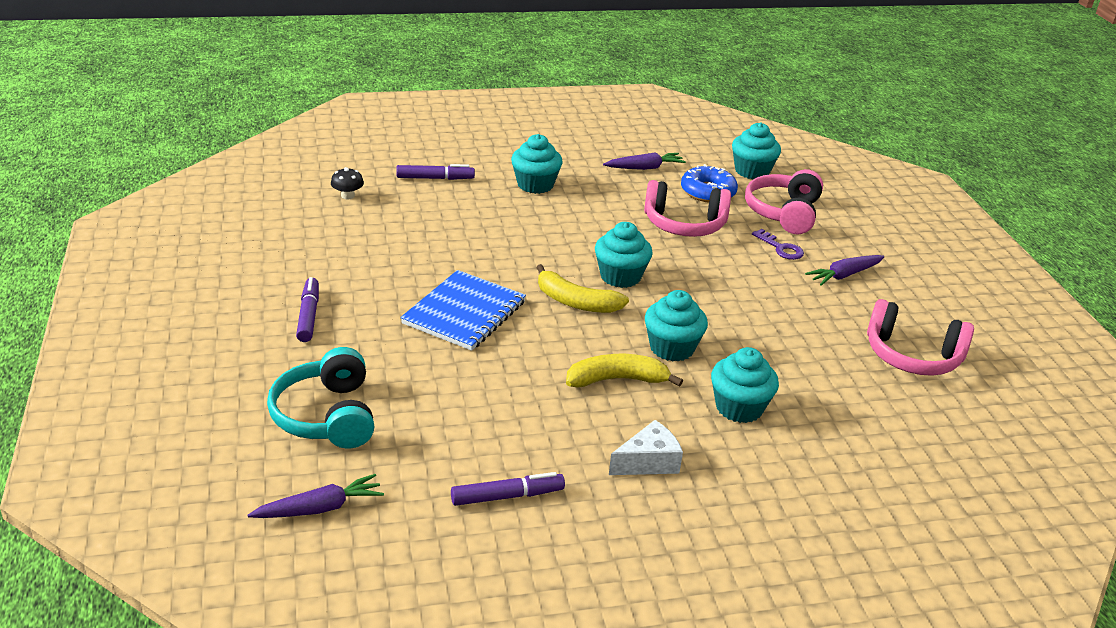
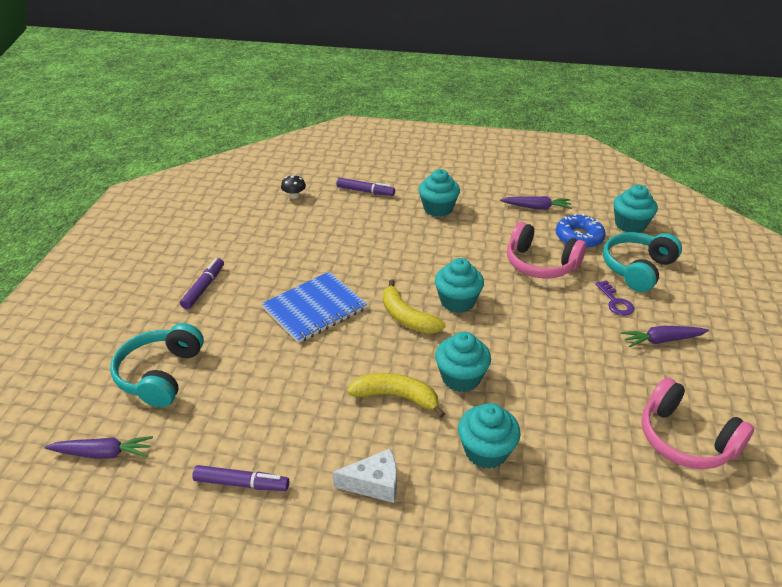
camera: 25 degrees right, 5 degrees up
(783, 213) = (637, 269): pink headphones -> turquoise headphones

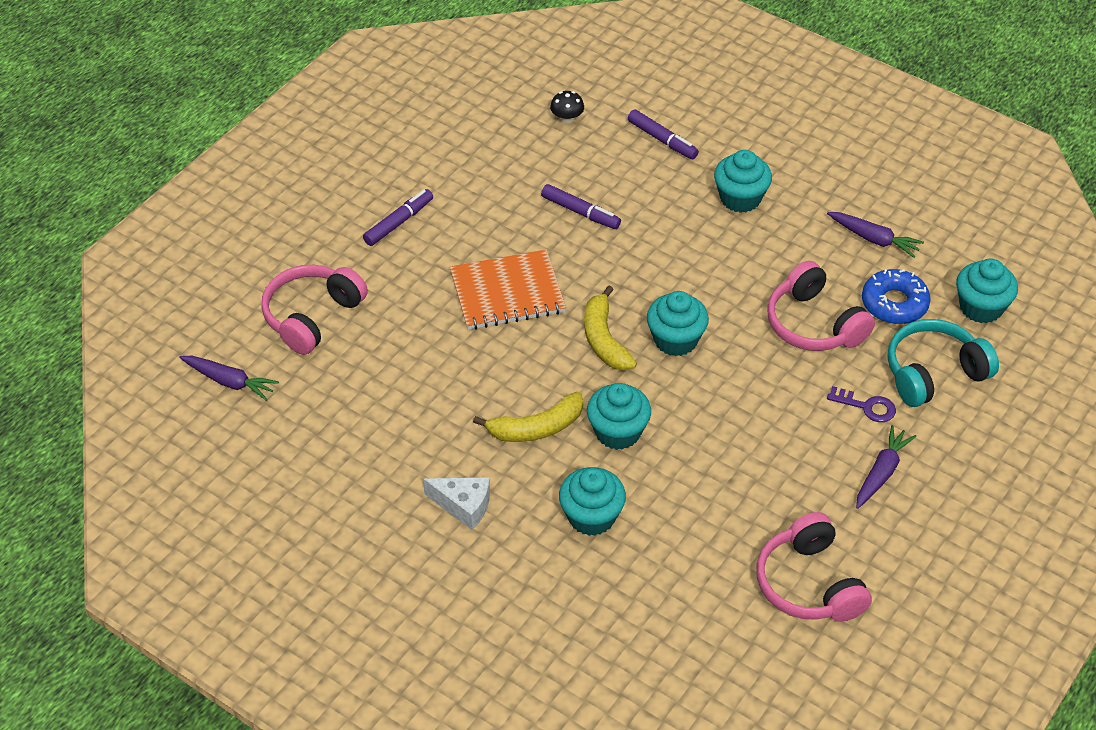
camera: 25 degrees right, 10 degrees up
(160, 374) = (312, 316): turquoise headphones -> pink headphones
(242, 483) = (342, 458): purple marker -> purple marker (580, 212)
(314, 308) = (507, 292): blue notebook -> orange notebook
(396, 397) = (536, 428): yellow banana -> yellow banana turned 120 degrees clockwise
(615, 302) = (866, 406): purple key -> purple key turned 75 degrees counterclockwise
(662, 340) = (881, 473): purple carrot -> purple carrot turned 105 degrees clockwise

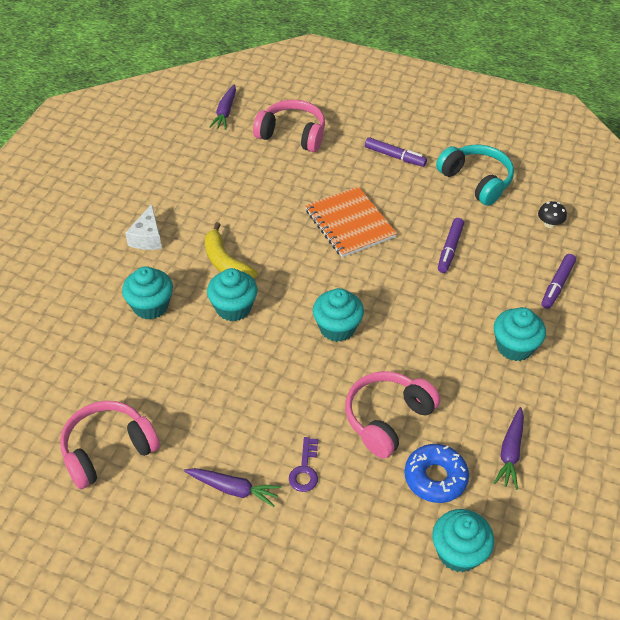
camera: 75 degrees right, 0 degrees up
(604, 339) = (322, 285): yellow banana -> none
(933, 373) = (360, 519): turquoise headphones -> turquoise headphones (476, 181)

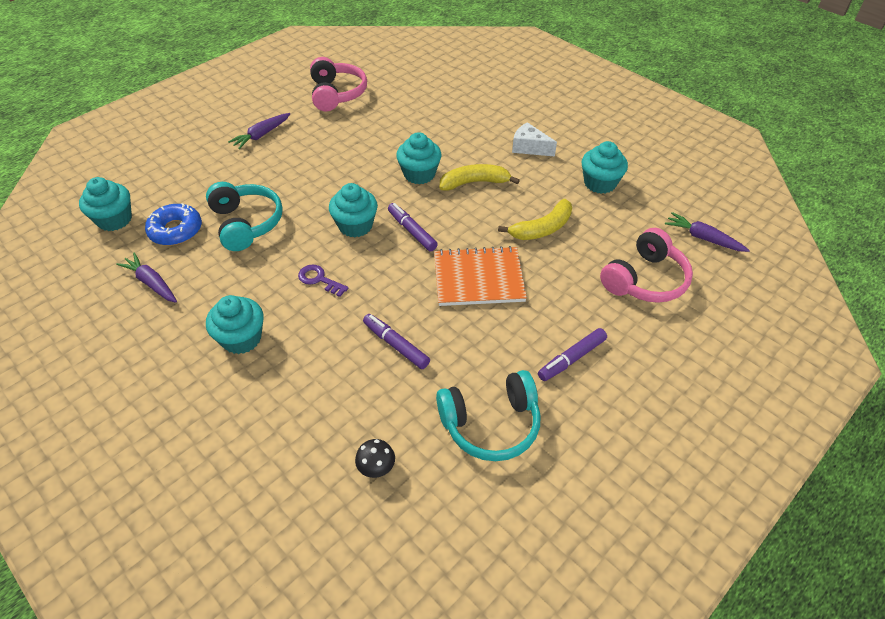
camera: 115 degrees right, 0 degrees up
(150, 306) = (450, 134): turquoise cupcake -> turquoise cupcake (600, 183)
(266, 201) = (542, 228): none -> yellow banana
(305, 469) = (245, 169): purple key -> purple key (319, 280)
(387, 418) = (246, 223): pink headphones -> turquoise headphones
(557, 285) = (284, 419): purple marker -> purple marker (412, 231)

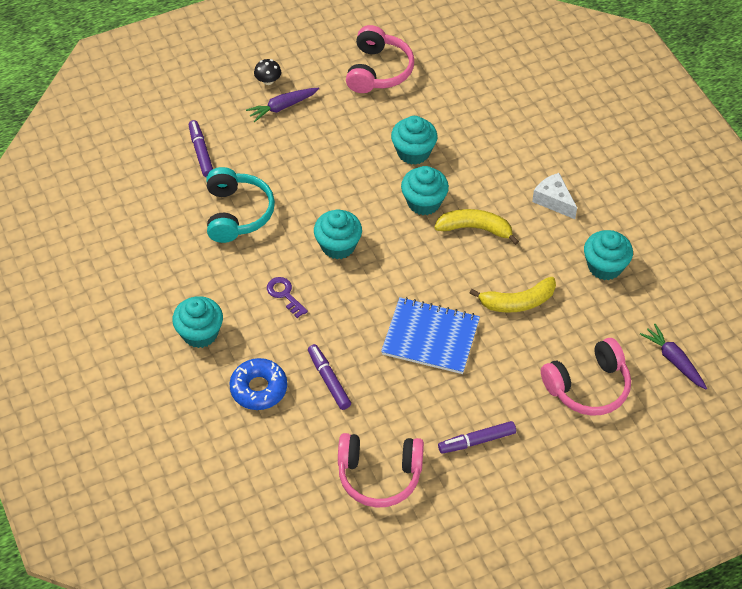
camera: 20 degrees right, 5 degrees up
(114, 219) = (118, 174): turquoise cupcake -> turquoise cupcake (413, 152)
(152, 283) = (137, 254): purple carrot -> none
(176, 230) = (171, 202): blue donut -> blue donut (259, 388)
(376, 467) = (273, 480): black mushroom -> black mushroom (268, 80)
(412, 231) = (389, 267): purple marker -> purple marker (201, 152)
(478, 278) = (430, 337): orange notebook -> blue notebook
(491, 424) = (379, 475): turquoise headphones -> pink headphones

